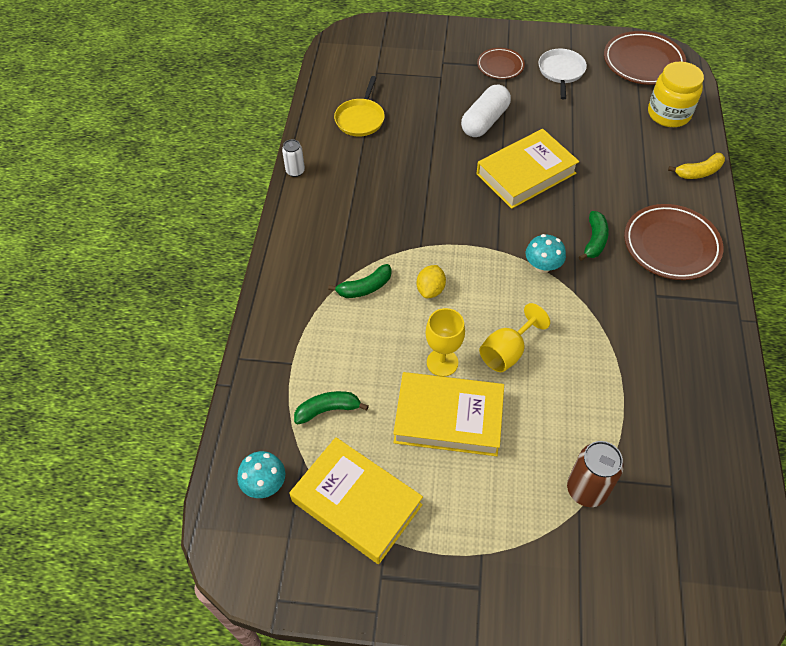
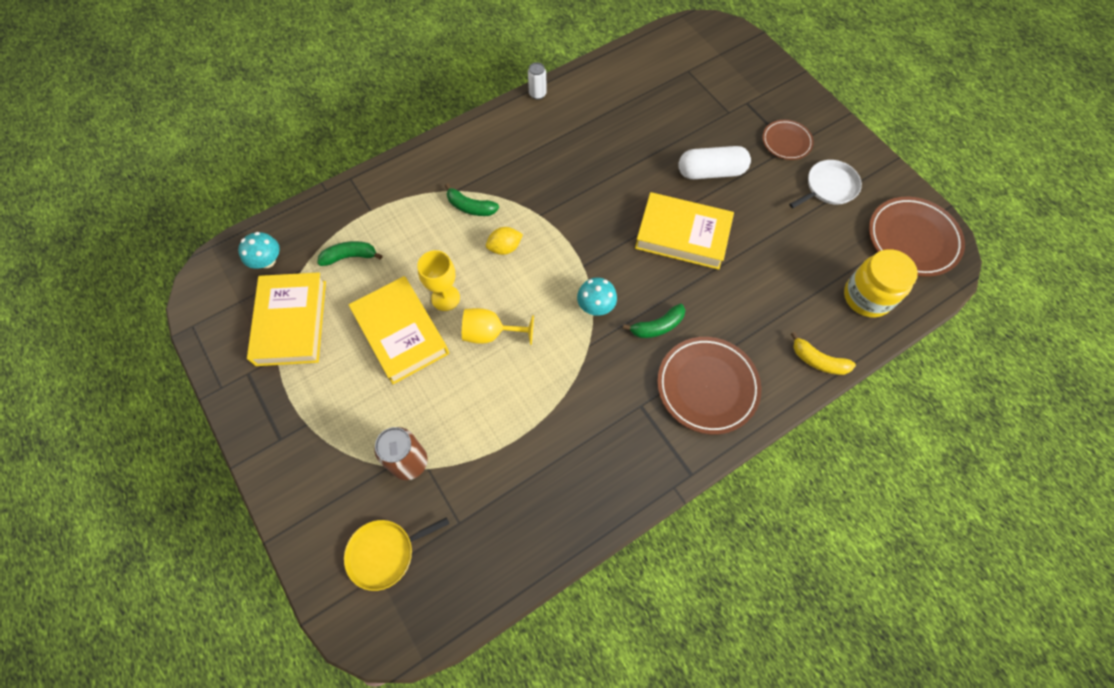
camera: 50 degrees right, 10 degrees up
(328, 410) = (350, 256): green banana -> green banana turned 45 degrees counterclockwise
(360, 119) = (628, 94): yellow pan -> yellow pan (385, 553)

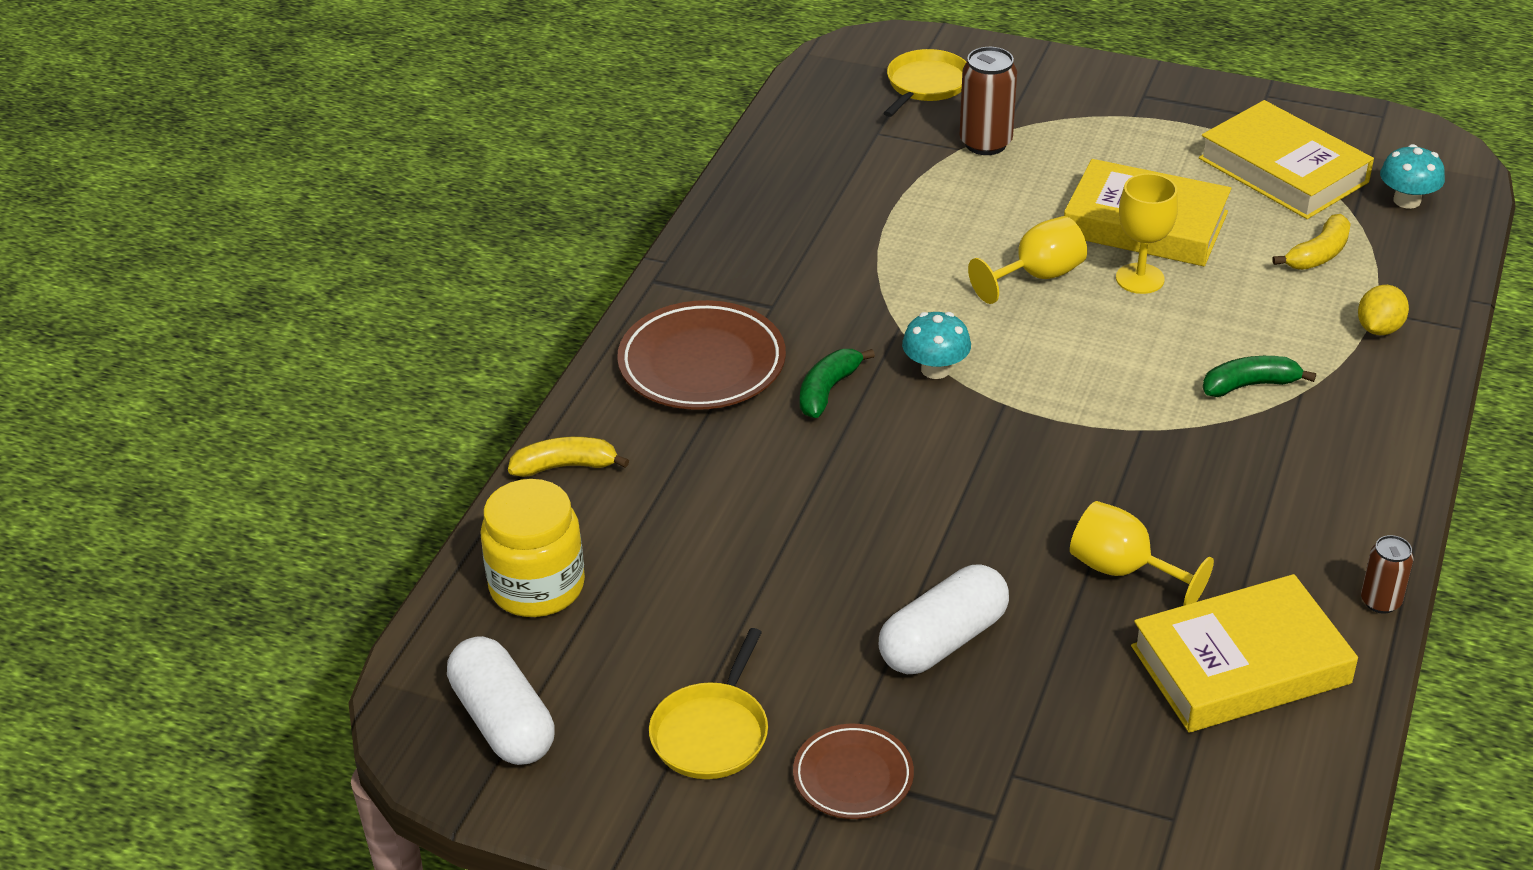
camera: 145 degrees right, 25 degrees down
(350, 256) = (1318, 254): green banana -> yellow banana
(505, 248) = (1137, 366): yellow lemon -> yellow lemon (1379, 329)
(537, 94) = (1380, 601): white can -> brown can
(615, 159) = (1123, 570): none -> yellow goblet
(682, 235) = (899, 518): yellow book -> yellow book (1240, 664)
(829, 187) = (712, 732): white pan -> yellow pan
(912, 239) = (503, 721): brown plate -> white capsule

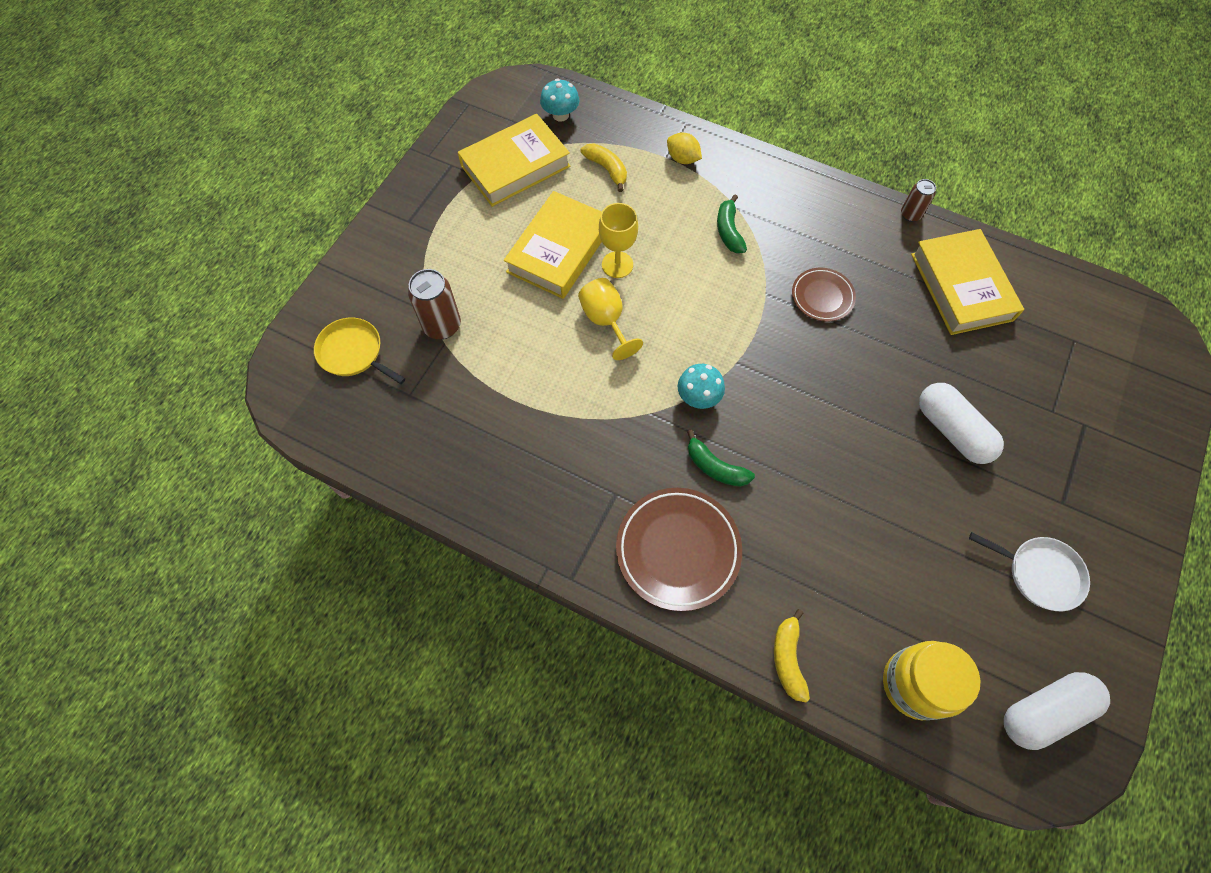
camera: 85 degrees left, 25 degrees up
(712, 732) = (1040, 573): yellow pan -> white pan
(853, 776) = (1065, 495): brown plate -> brown plate (822, 297)
(1123, 570) = (889, 327): yellow goblet -> none

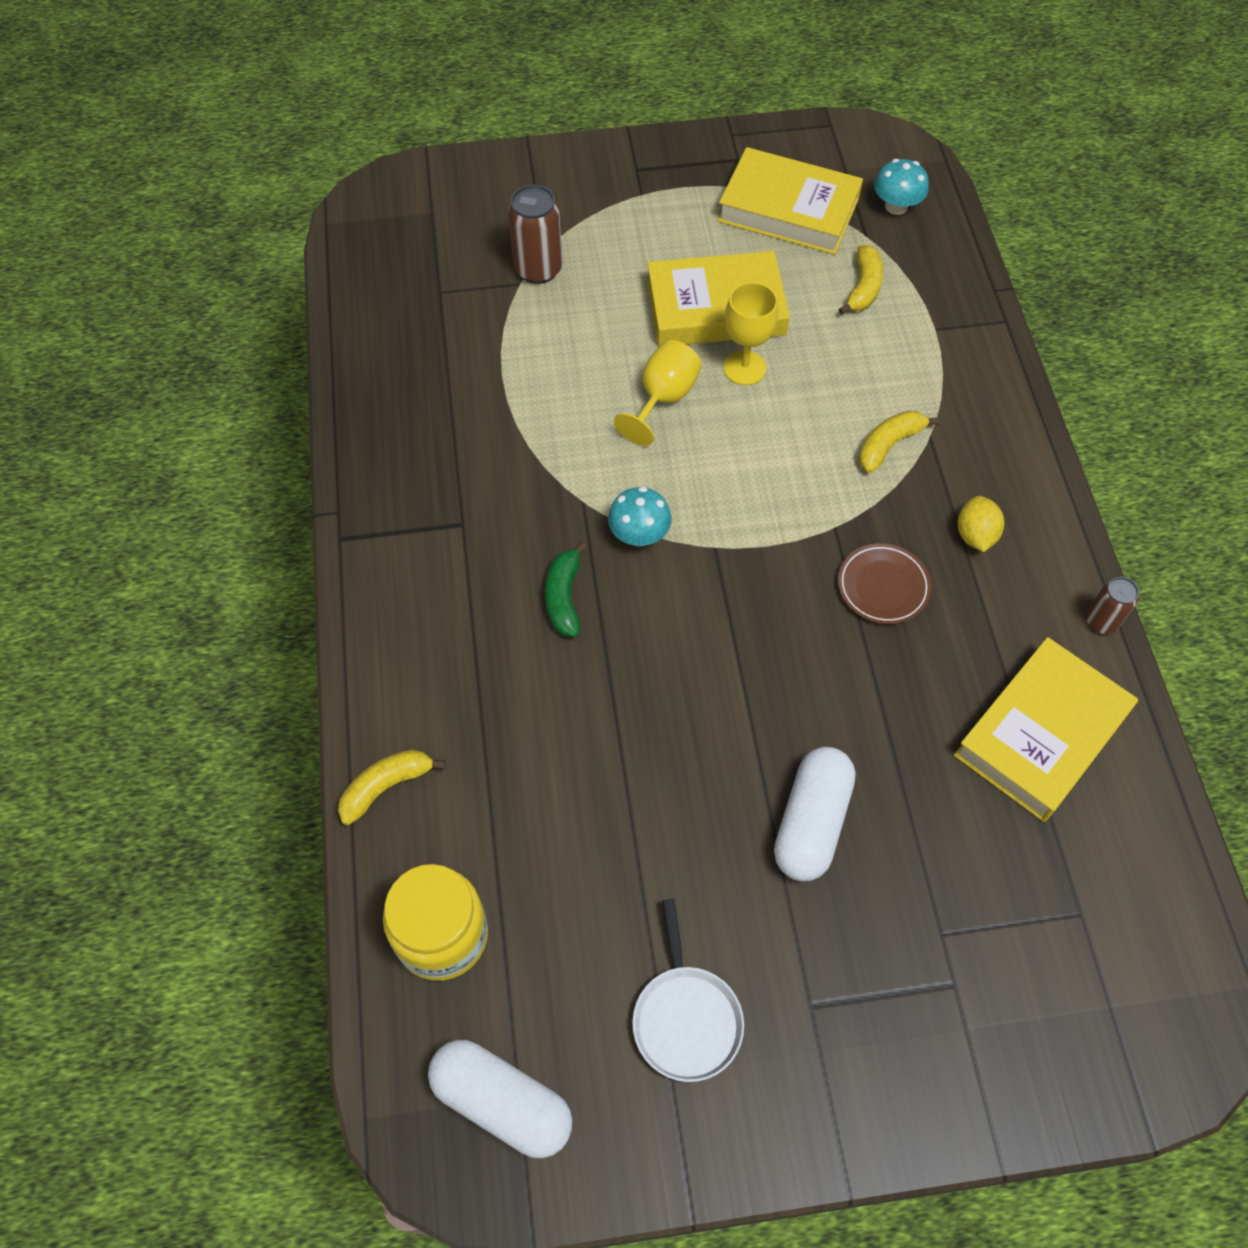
camera: 55 degrees right, 5 degrees down
(353, 353) = (450, 222): yellow pan -> none
(678, 550) = (439, 615): brown plate -> none
(682, 159) = (949, 346): yellow lemon -> yellow lemon (975, 535)
(728, 231) = (889, 445): green banana -> yellow banana

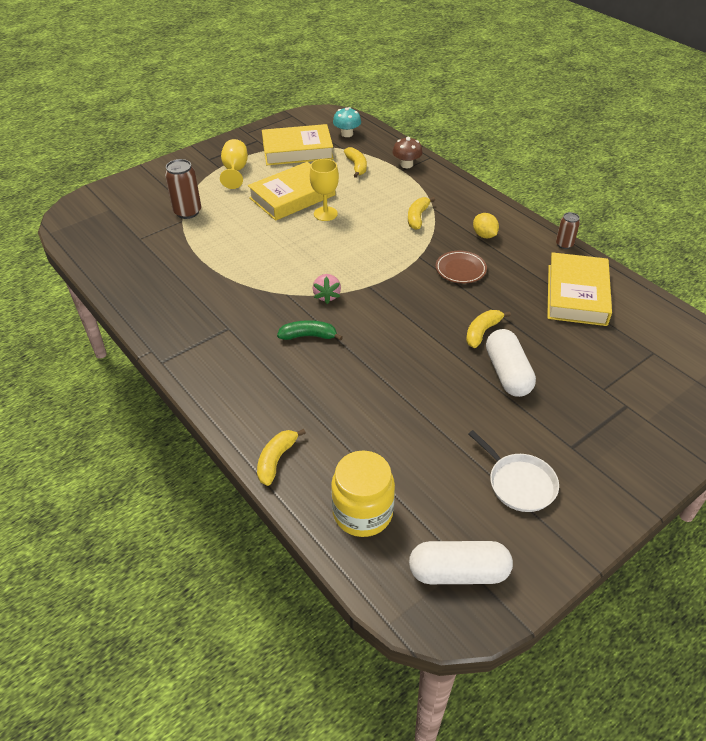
camera: 30 degrees left, 15 degrees down
(564, 597) = (308, 336): green banana -> green banana turned 120 degrees clockwise
(639, 535) = (327, 296): turquoise mushroom -> pink strawberry
(663, 399) = (294, 239): yellow goblet -> yellow goblet (235, 171)
(828, 725) = (482, 332): none -> yellow banana
(951, 320) = (406, 164): none -> brown mushroom

